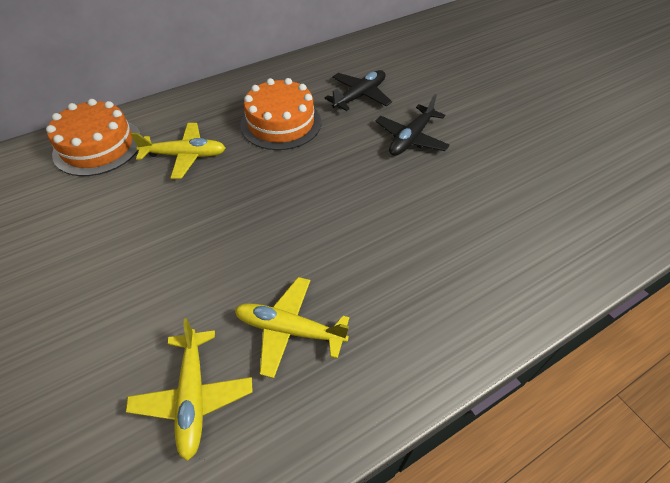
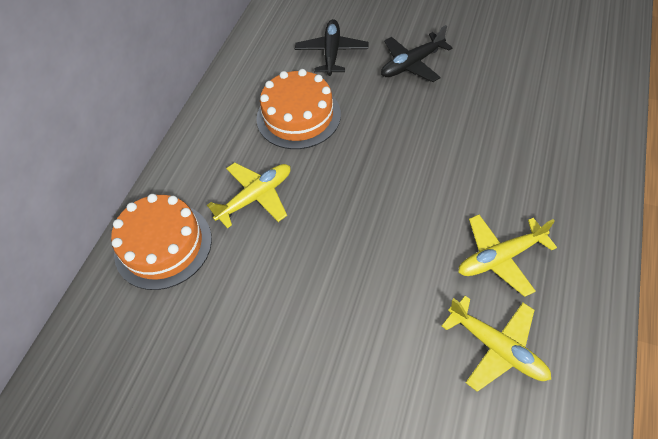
camera: 35 degrees left, 5 degrees up
(411, 138) = (412, 64): black plane -> black plane turned 60 degrees clockwise

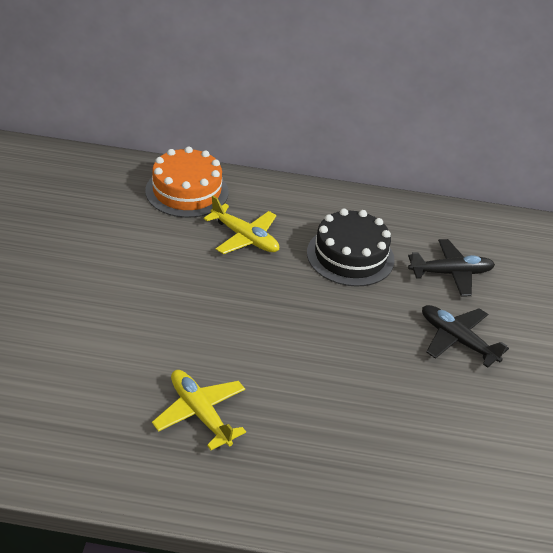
camera: 70 degrees right, 15 degrees down
(298, 116) = (350, 256): orange cake -> black cake
(497, 348) = (101, 407): yellow plane -> none

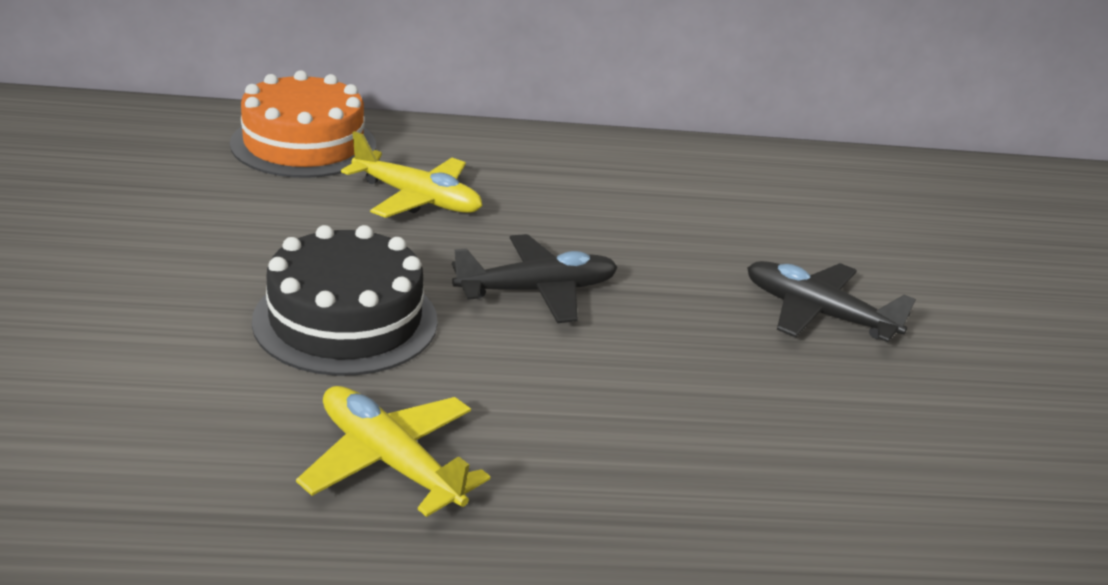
camera: 10 degrees left, 10 degrees down
(350, 256) = (602, 213): black cake -> black cake (345, 320)
(451, 273) = (772, 226): black plane -> black plane (537, 291)

